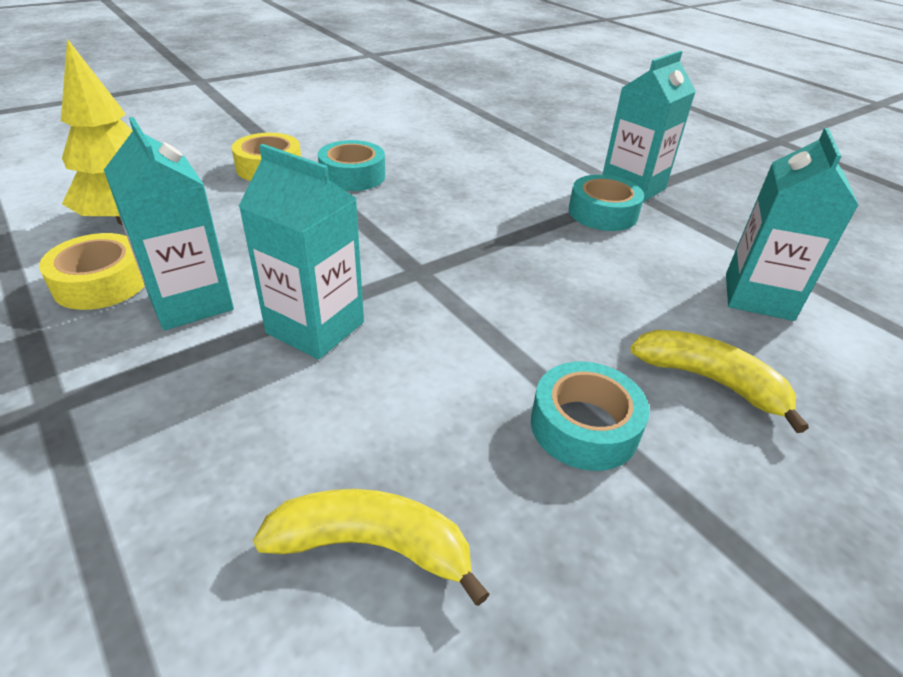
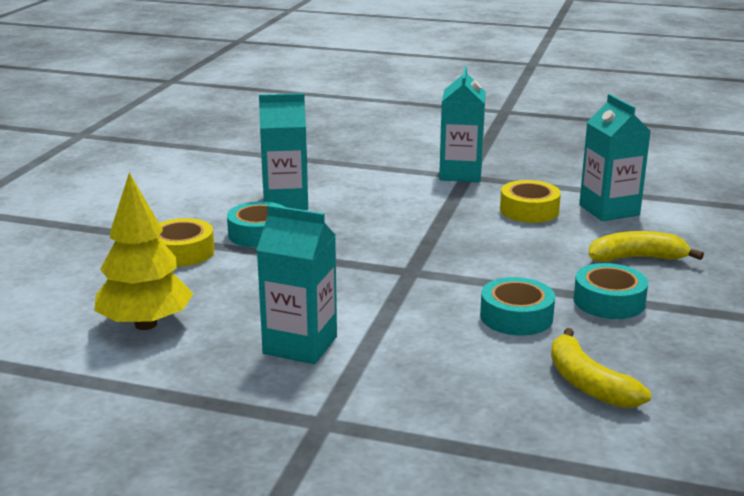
camera: 35 degrees left, 15 degrees down
(101, 283) = (214, 363): yellow tape -> yellow tape (529, 210)
(315, 328) = (404, 323): turquoise carton -> turquoise carton (285, 202)
(372, 546) = (588, 384): yellow banana -> yellow banana turned 90 degrees counterclockwise
(602, 213) = (466, 196): turquoise tape -> turquoise tape (516, 317)

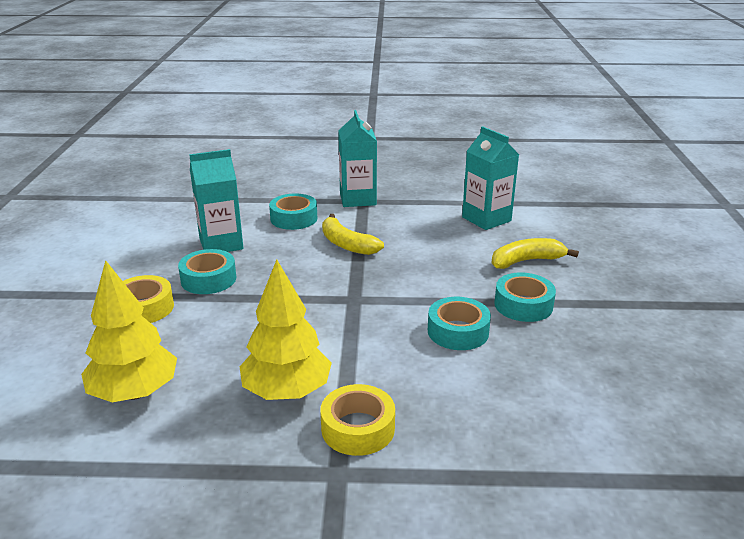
camera: 15 degrees left, 5 degrees up
(300, 345) = (287, 391): turquoise carton -> yellow tree
(377, 186) = (294, 218): none -> turquoise tape
(529, 210) = (425, 227): yellow tape -> yellow tape (358, 428)
(588, 384) = (542, 389): yellow banana -> yellow banana (347, 244)

